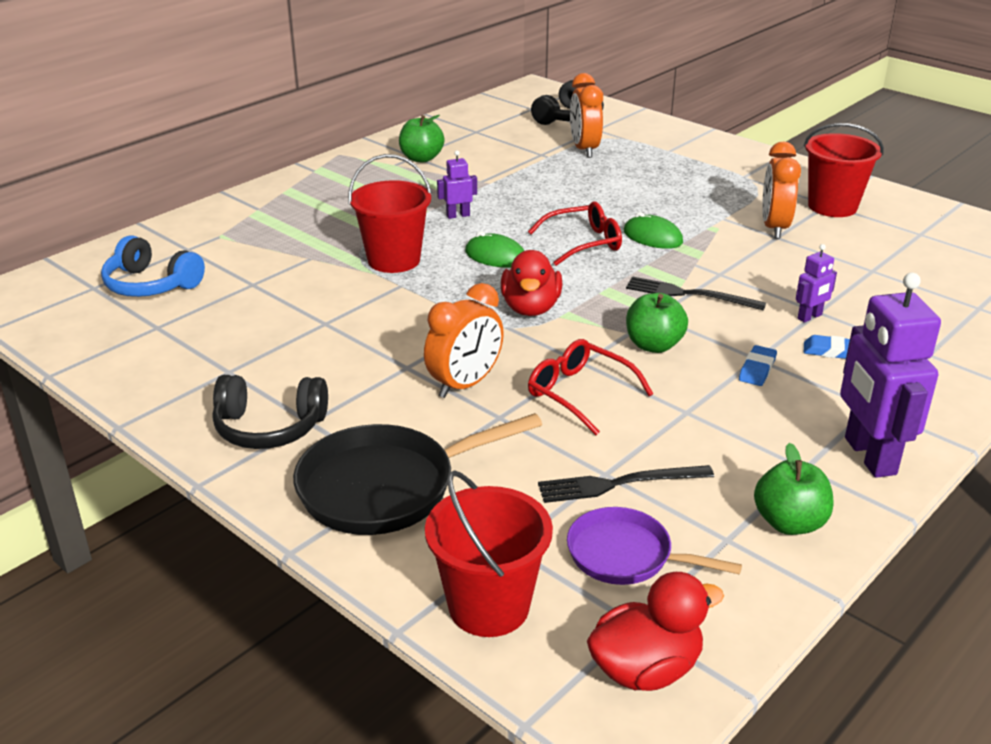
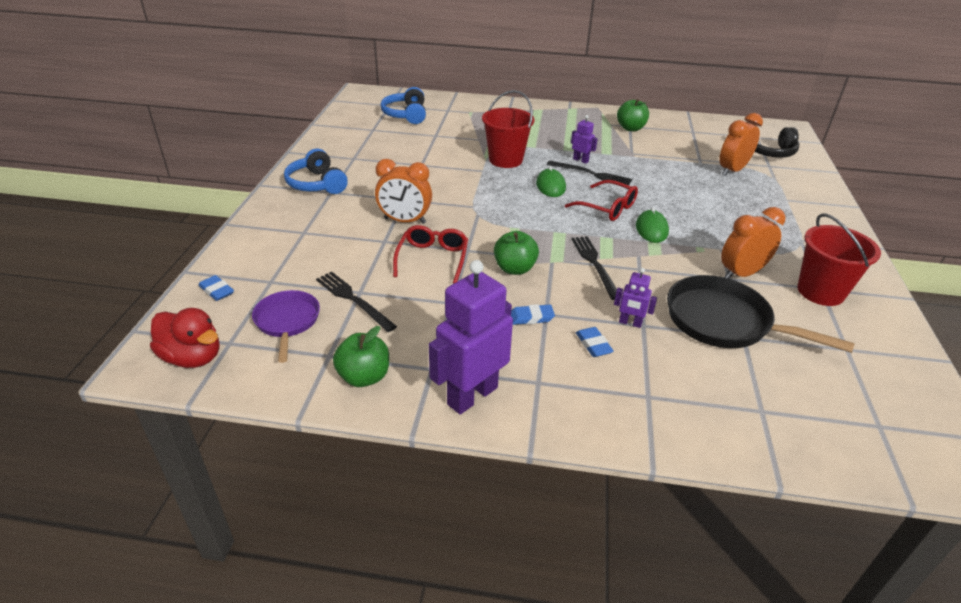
camera: 55 degrees right, 5 degrees up
(269, 427) = (317, 184): black headphones -> blue headphones
(386, 487) = (293, 230): black pan -> black pan (724, 322)
(489, 606) = (217, 291): red bucket -> blue eraser
(499, 222) = (591, 174): none -> black fork
(531, 308) = (506, 215): red duck -> none

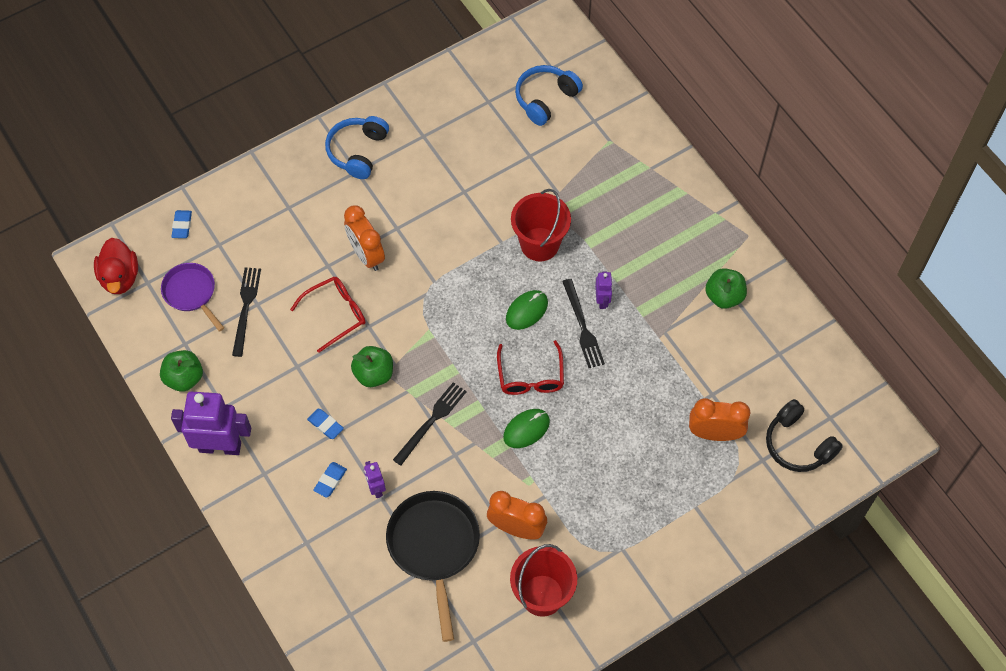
camera: 50 degrees right, 25 degrees up
(287, 322) = (191, 293): purple pan -> purple pan turned 75 degrees counterclockwise

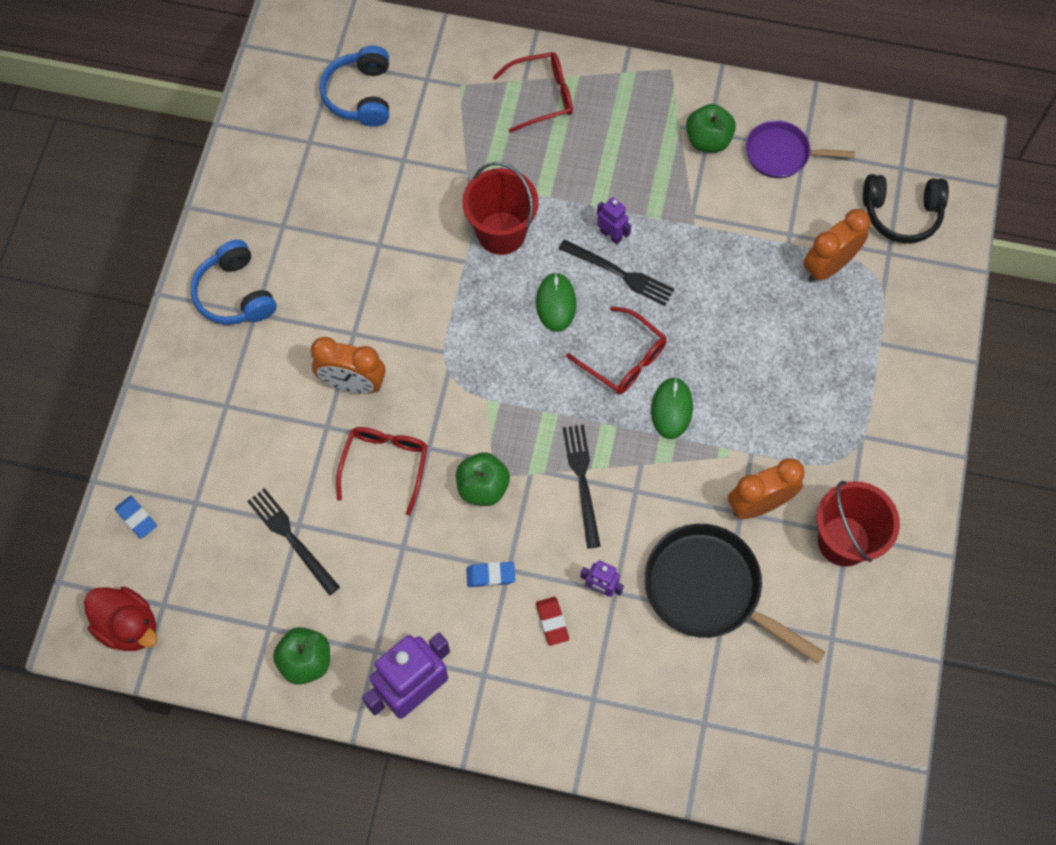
camera: 45 degrees left, 5 degrees up
(191, 293) = (221, 574): purple pan -> purple pan (782, 154)
(330, 481) = (552, 622): blue eraser -> red eraser
(651, 186) = (542, 96): none -> red glasses

